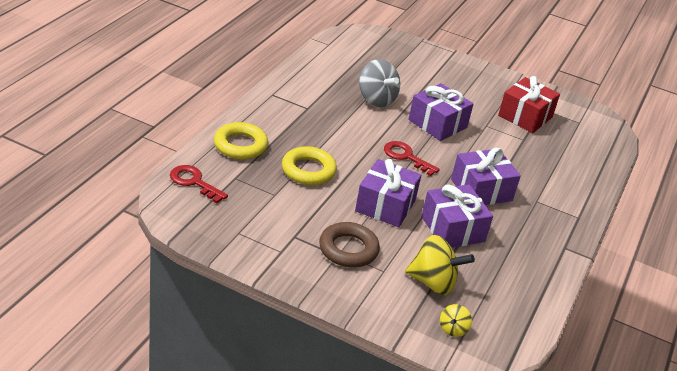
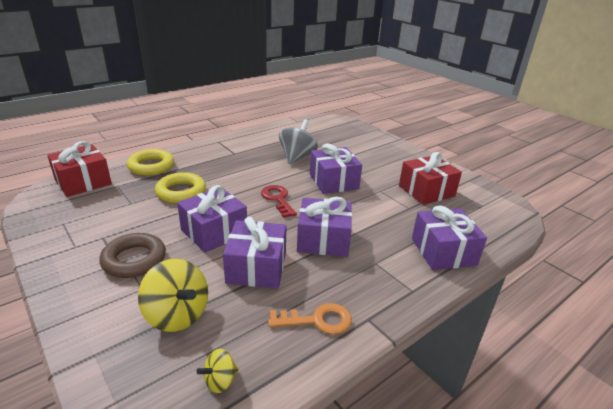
camera: 30 degrees right, 5 degrees down
(194, 182) = (83, 182): red key -> red gift
(376, 99) = (297, 157): grey spinning top -> grey spinning top turned 150 degrees counterclockwise
(453, 329) = (138, 376): yellow spinning top -> yellow spinning top (220, 381)
(533, 258) = (317, 320): none -> orange key
(578, 177) = (443, 251): none -> purple gift

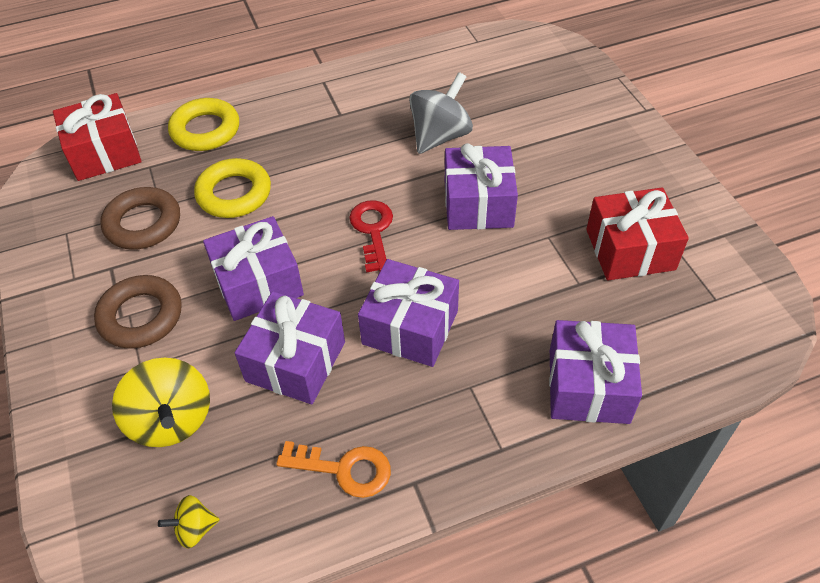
camera: 20 degrees right, 20 degrees up
(121, 212) = (143, 223): none -> brown ring

